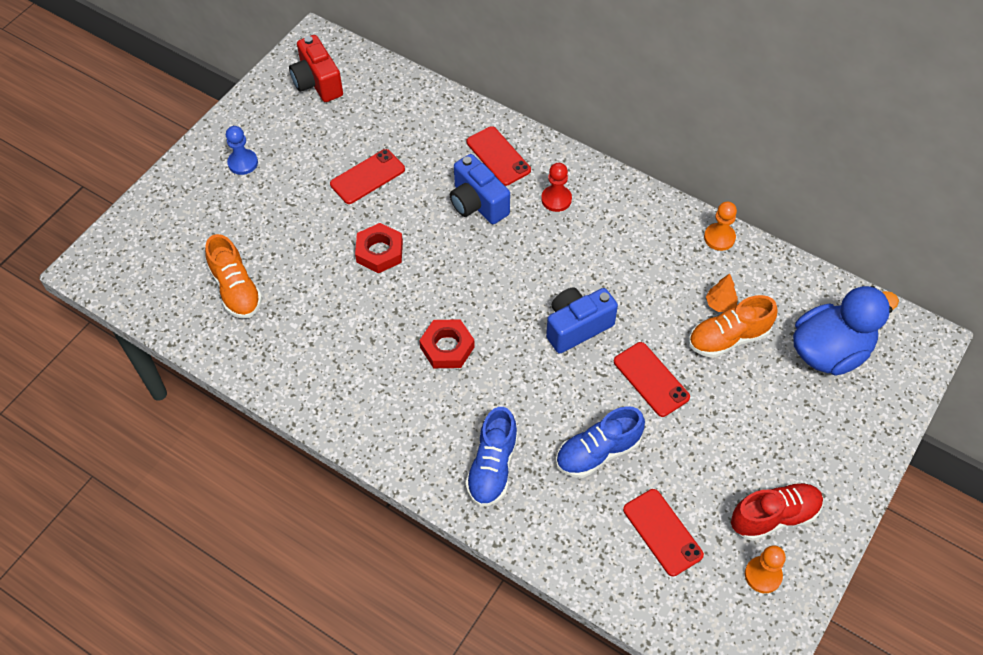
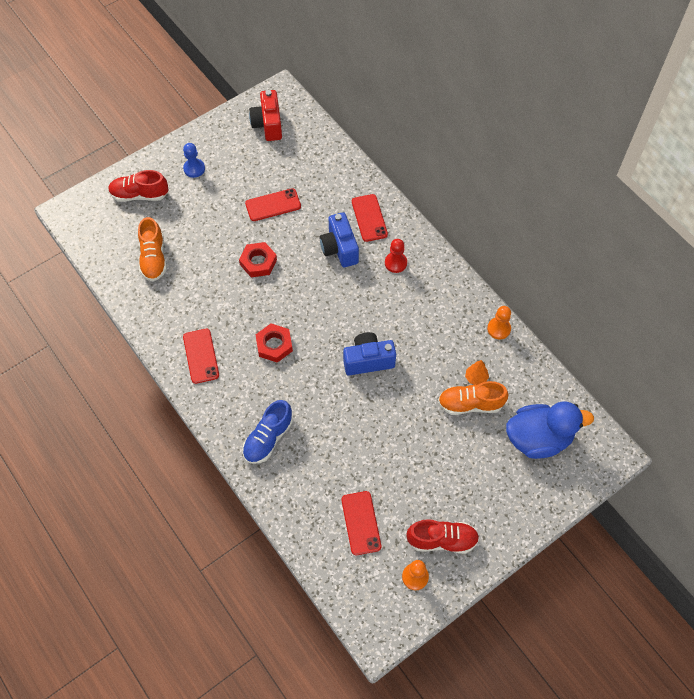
camera: 20 degrees right, 5 degrees up
(182, 216) = (139, 195): none -> red shoe
(598, 452) = (342, 453): blue shoe -> none
(651, 379) = (402, 415): red phone -> red phone (201, 356)

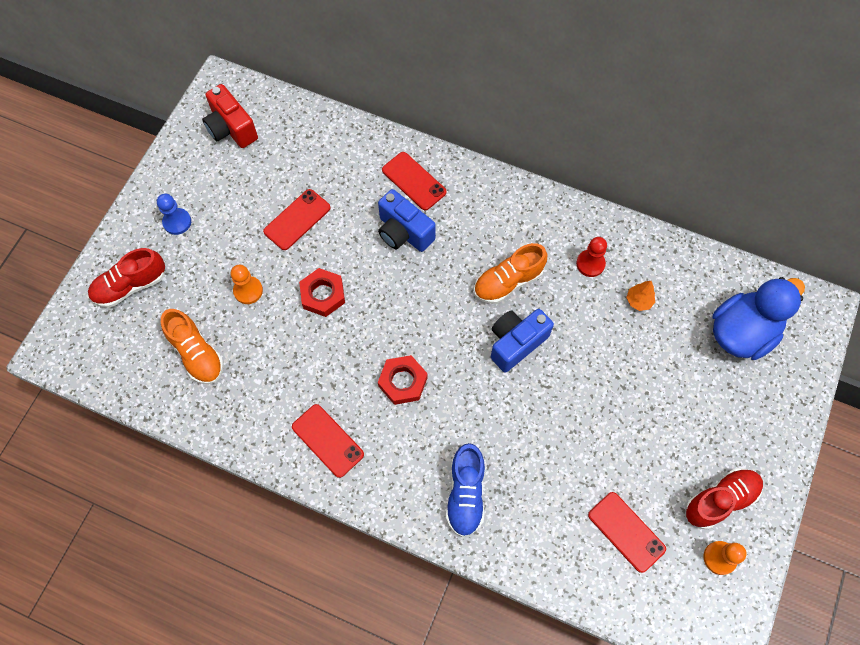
camera: 30 degrees left, 5 degrees up
(395, 263) = (474, 217): red pawn -> red pawn (590, 264)
(470, 404) = (651, 333): orange shoe -> orange shoe (508, 282)
(498, 329) = (627, 235): orange pawn -> orange pawn (248, 291)

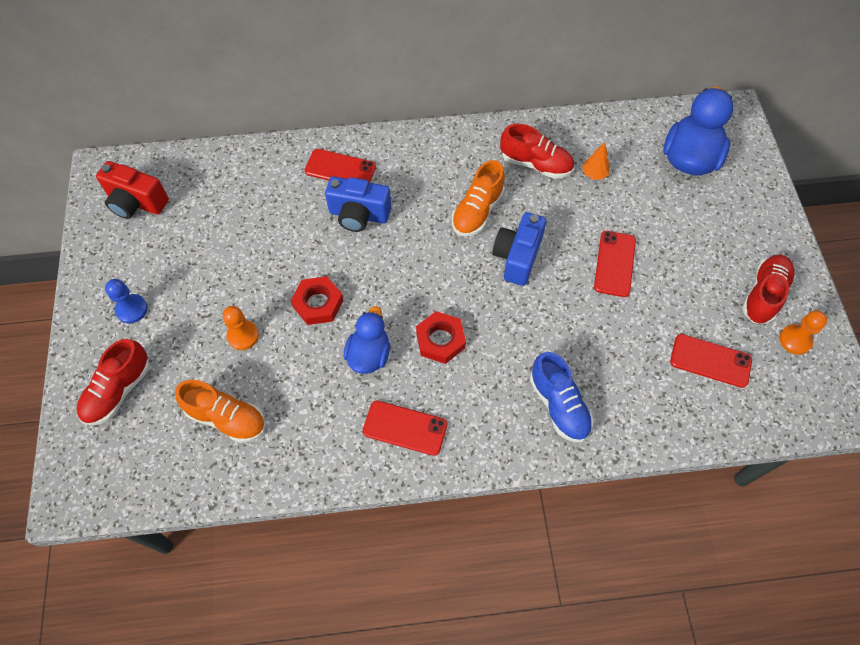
camera: 30 degrees left, 5 degrees down
(297, 219) = (251, 251): red phone -> red phone (614, 263)
(337, 362) = (369, 355): none -> blue duck
(590, 264) = (536, 164): red pawn -> red shoe

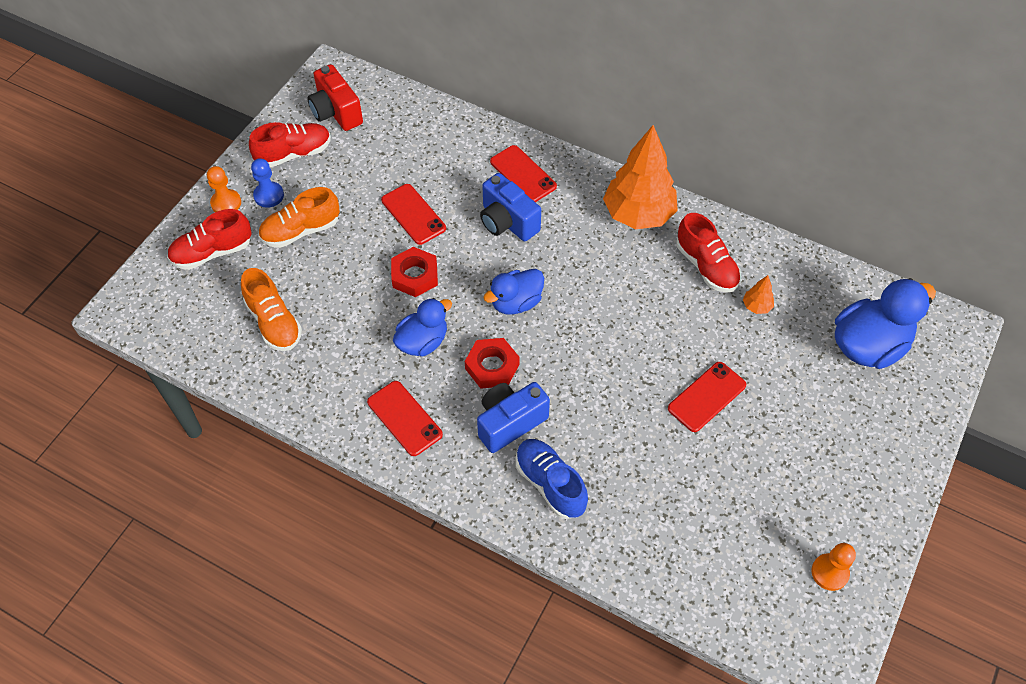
camera: 35 degrees right, 5 degrees down
(243, 335) = (336, 266): orange pawn -> orange pawn (226, 203)
(418, 276) = (516, 302): none -> blue duck
(455, 152) = (638, 214): none -> orange tree
(477, 211) = (615, 277): orange shoe -> orange shoe (301, 231)
(517, 257) = (619, 338): blue camera -> blue camera (510, 423)
(559, 405) = (550, 484): blue shoe -> blue shoe turned 135 degrees clockwise
(710, 360) = (726, 537): red phone -> red phone (413, 214)
(763, 295) = (834, 513): red shoe -> red shoe (294, 154)

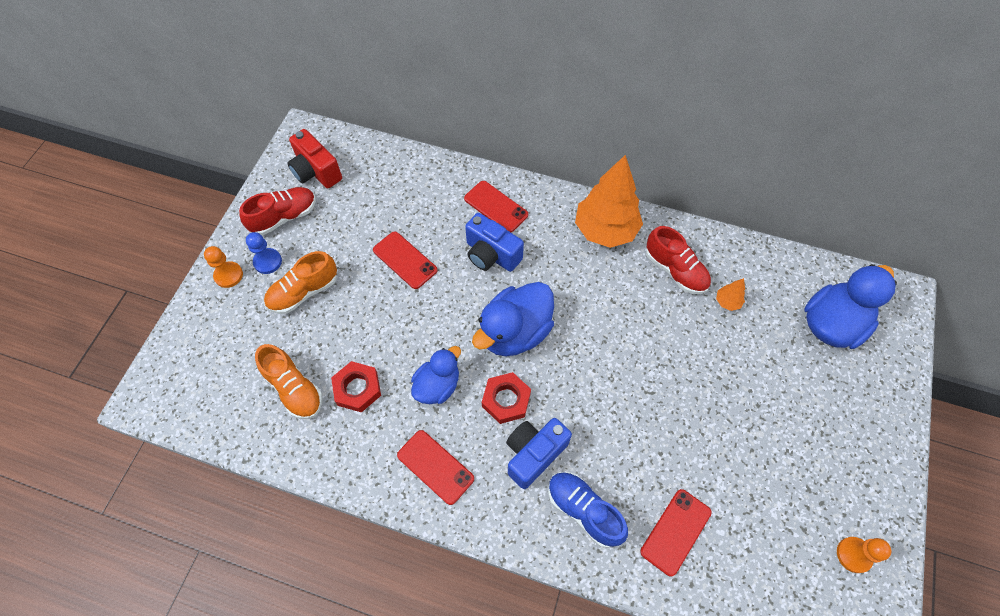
camera: 10 degrees left, 5 degrees up
(212, 252) = (223, 327): red shoe -> none
(415, 276) = (417, 320): red nut -> red nut (357, 389)
(516, 302) = (515, 332): blue duck -> blue duck, size x1.57
(706, 397) = (704, 397): red phone -> red phone (675, 531)

